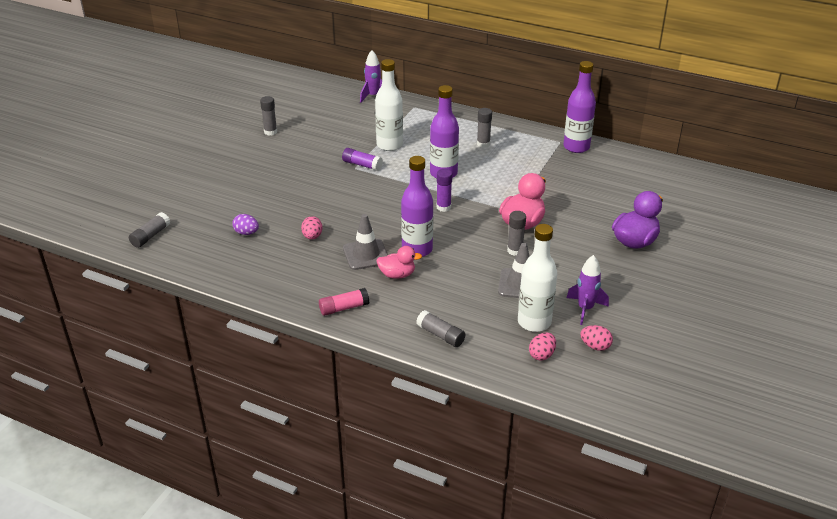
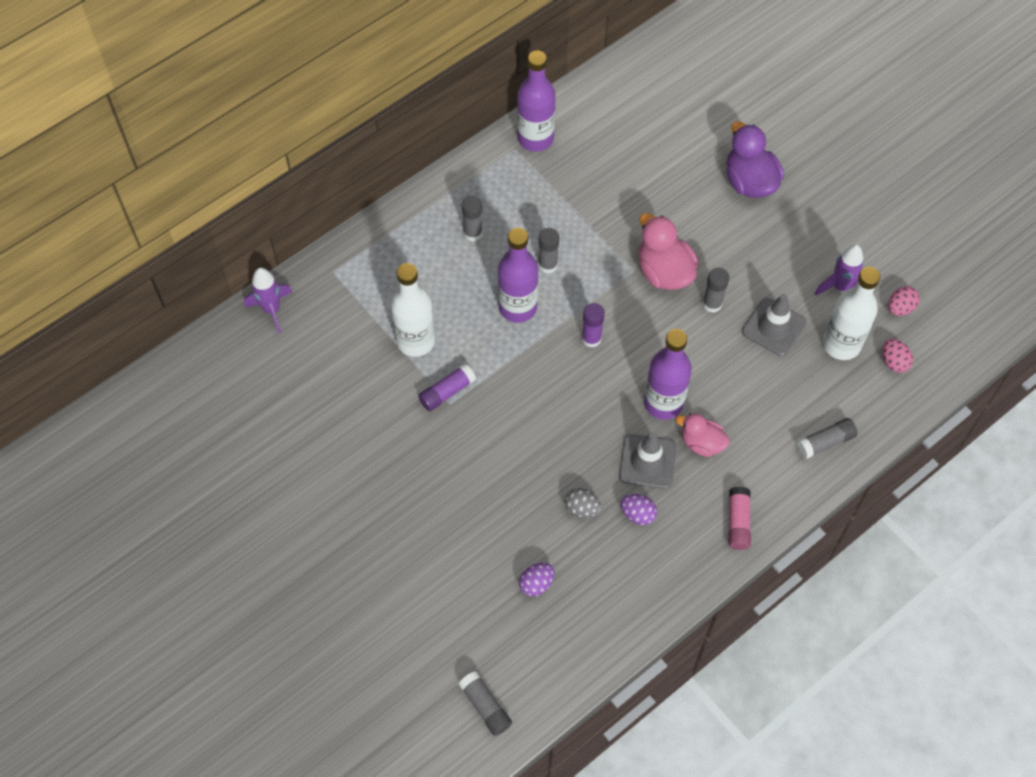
camera: 65 degrees left, 25 degrees up
(270, 132) = (295, 477): grey glue stick -> grey glue stick (548, 265)
(312, 236) = (582, 508): pink egg -> grey egg
(322, 261) = (637, 514): none -> purple egg
(397, 274) = (701, 443): pink duck -> pink duck turned 90 degrees counterclockwise

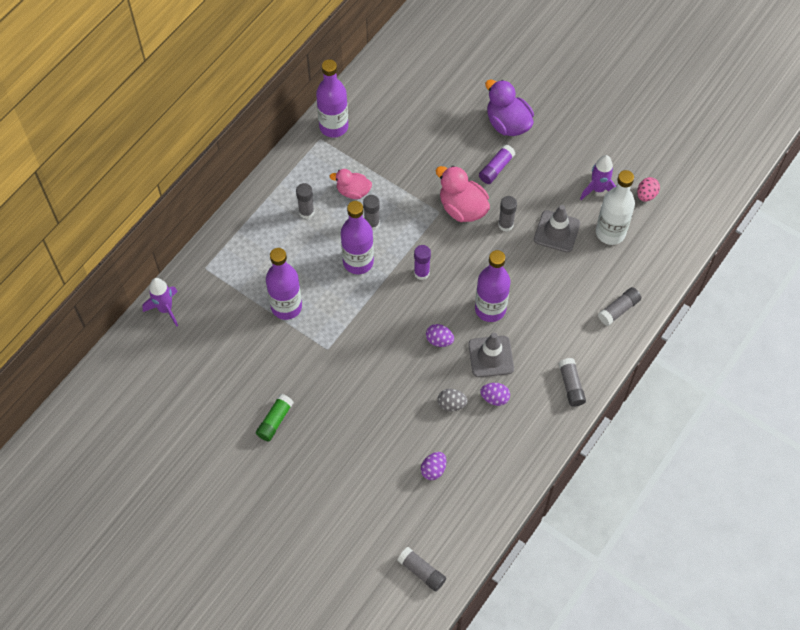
camera: 15 degrees left, 0 degrees up
(361, 475) = (275, 421): none -> green glue stick
(415, 341) = (286, 307): white bottle -> purple bottle
(447, 392) = (322, 340): purple glue stick -> purple glue stick (496, 168)
(589, 426) = (439, 340): none -> purple egg
(701, 443) = (527, 332): pink duck -> pink duck (353, 191)
(738, 522) = (571, 385): pink glue stick -> grey glue stick
(893, 362) = (652, 237): pink egg -> none

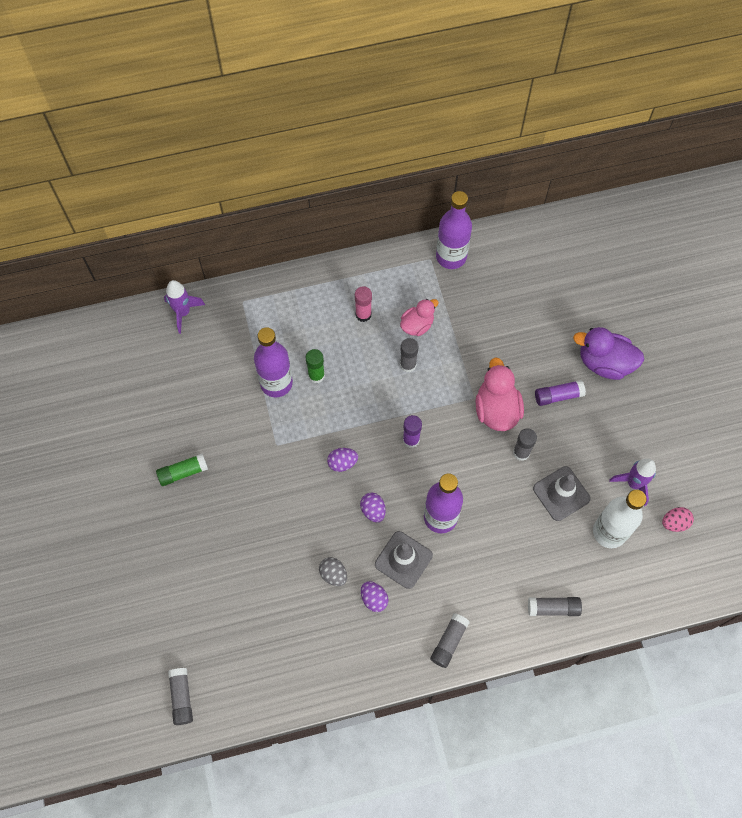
camera: 40 degrees right, 5 degrees up
(306, 212) = (363, 314): grey glue stick -> pink glue stick
(311, 279) = (316, 375): none -> green glue stick
(353, 191) = (417, 325): pink duck -> pink duck turned 90 degrees clockwise
(358, 262) = (367, 389): purple bottle -> none
(433, 470) = (268, 618): purple egg -> purple egg (342, 463)
(507, 123) = (604, 363): purple duck -> purple duck turned 75 degrees counterclockwise

